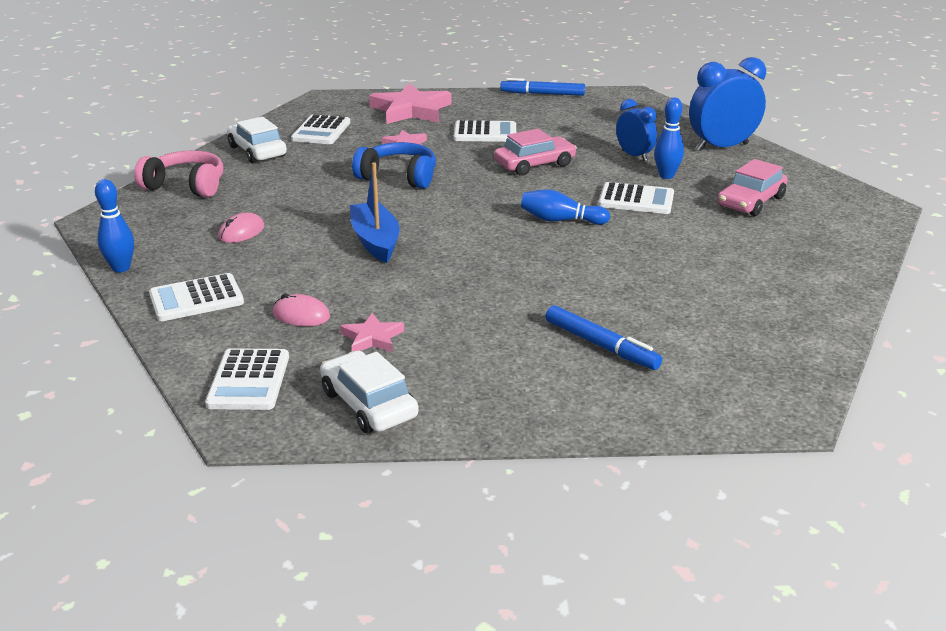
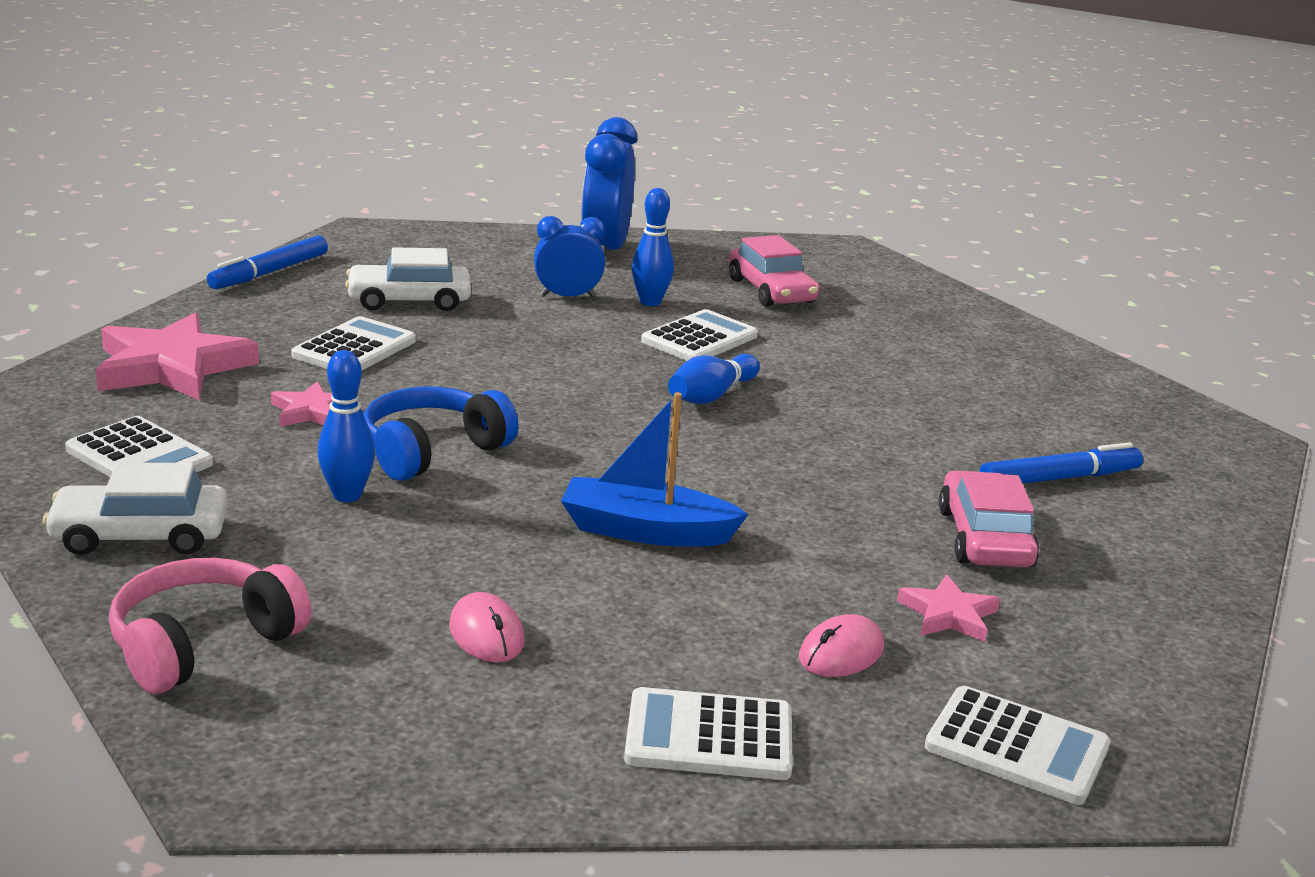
camera: 65 degrees left, 5 degrees down
(121, 268) = (508, 796): blue bowling pin -> blue bowling pin (347, 495)
(196, 299) = (709, 736): white calculator -> white calculator turned 90 degrees clockwise
(368, 404) = (1128, 666): white car -> white car (409, 300)
(534, 164) = (515, 355): pink car -> pink car (984, 538)

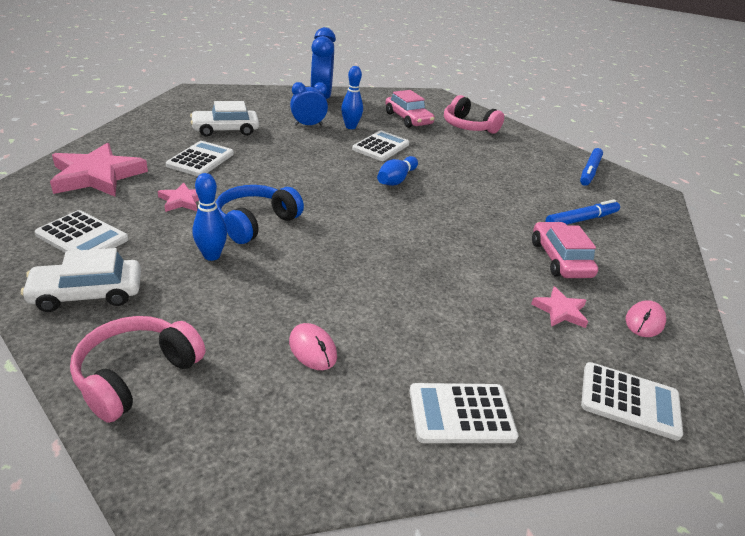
camera: 10 degrees left, 10 degrees up
(269, 272) = (146, 116): blue marker -> blue marker (589, 171)
(646, 531) = (385, 268): blue boat -> none
(841, 653) = (514, 343): pink mouse -> pink mouse (644, 321)
(892, 308) = (468, 126): none -> pink headphones

